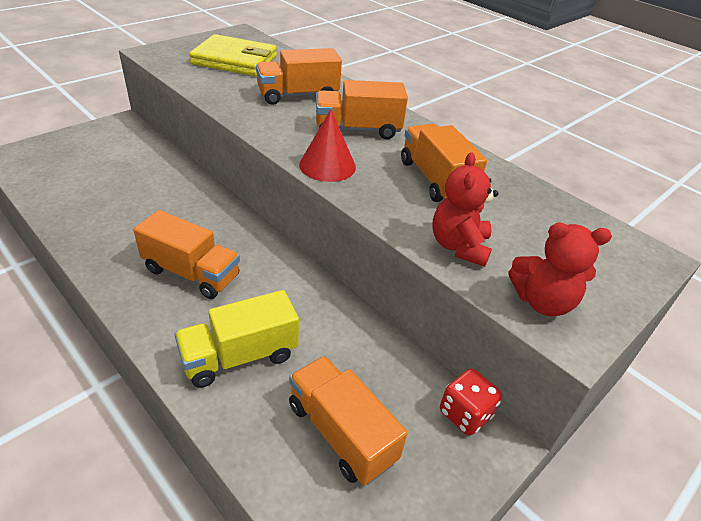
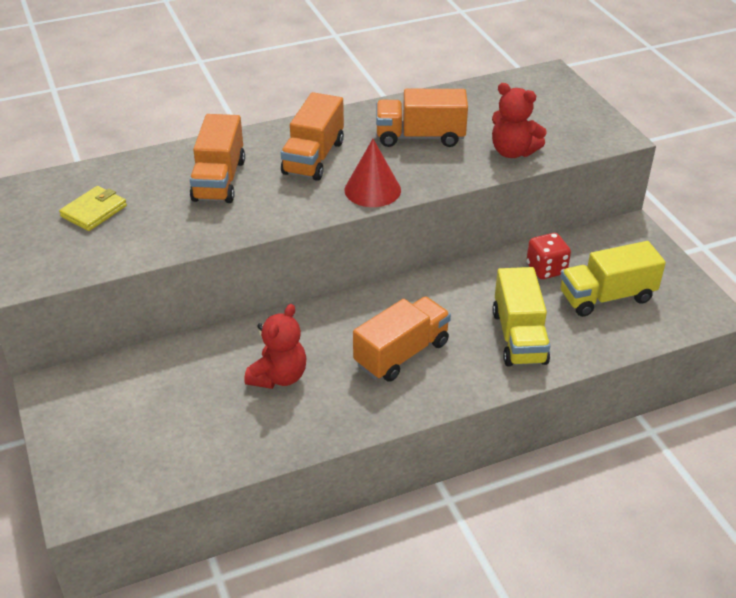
camera: 65 degrees left, 0 degrees up
(234, 60) = (94, 211): yellow wallet -> yellow wallet, size x0.55
(341, 432) = (606, 297): orange truck -> yellow truck
(465, 414) = (605, 234): red dice -> red dice (546, 269)
(542, 301) = (581, 135): red teddy bear -> red teddy bear (279, 377)

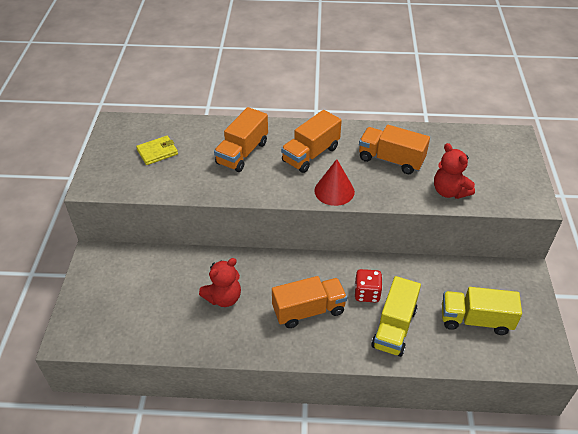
camera: 25 degrees right, 5 degrees up
(546, 269) = (444, 282): red dice -> red dice (367, 293)

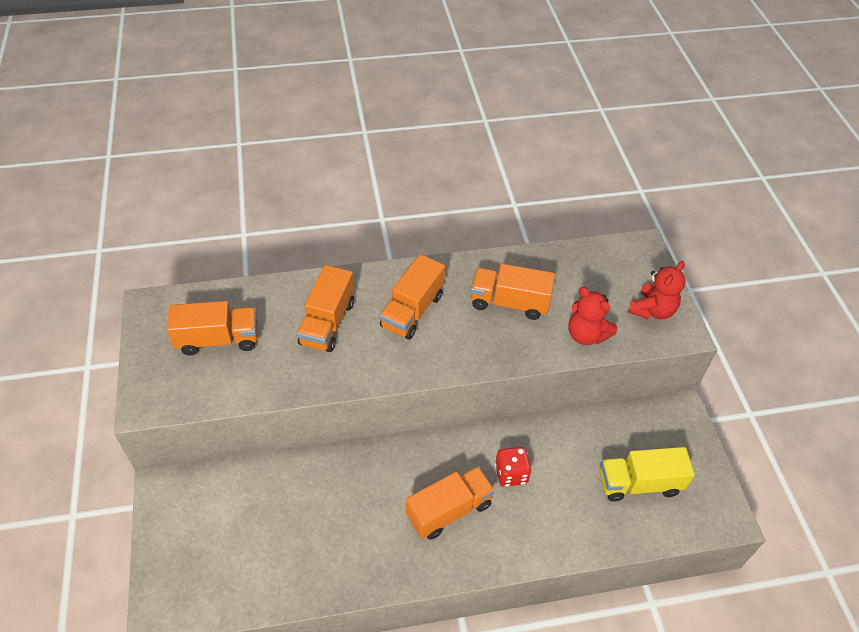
camera: 15 degrees left, 5 degrees up
(157, 152) = (218, 339): yellow wallet -> orange truck
(223, 298) = (343, 514): red teddy bear -> red teddy bear (652, 310)
(334, 191) = (453, 358): red cone -> none
(394, 328) = (552, 512): yellow truck -> none

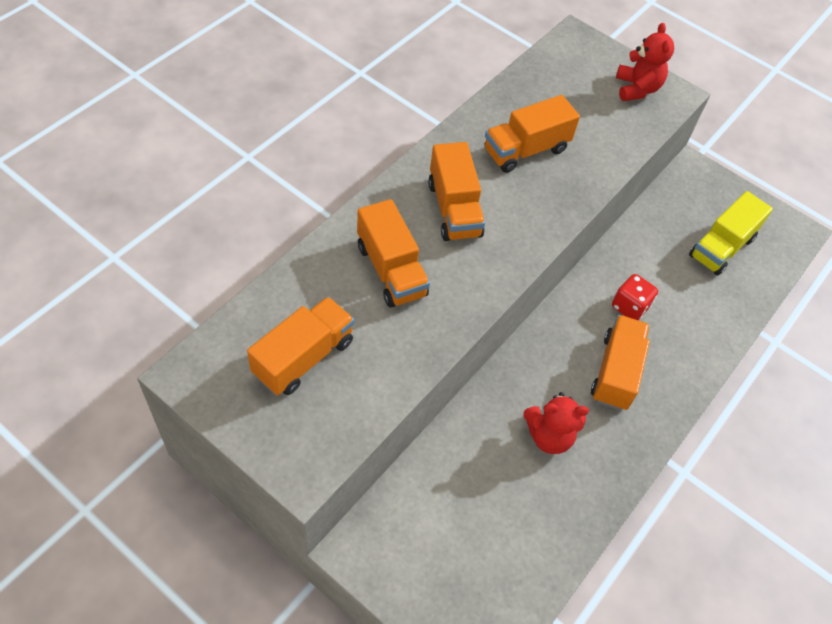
camera: 45 degrees left, 5 degrees up
(586, 335) = (612, 141): red teddy bear -> red teddy bear (549, 436)

